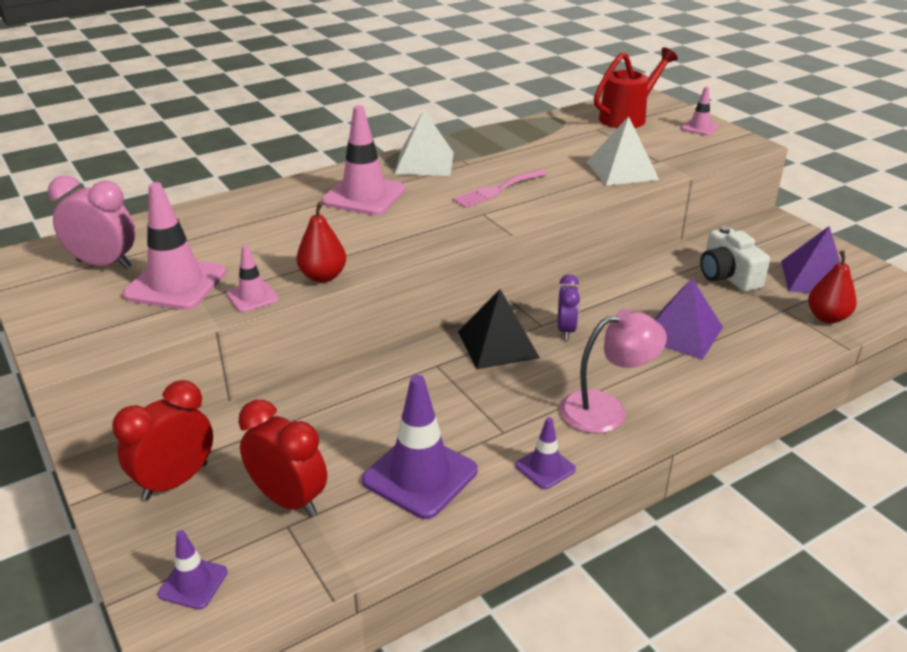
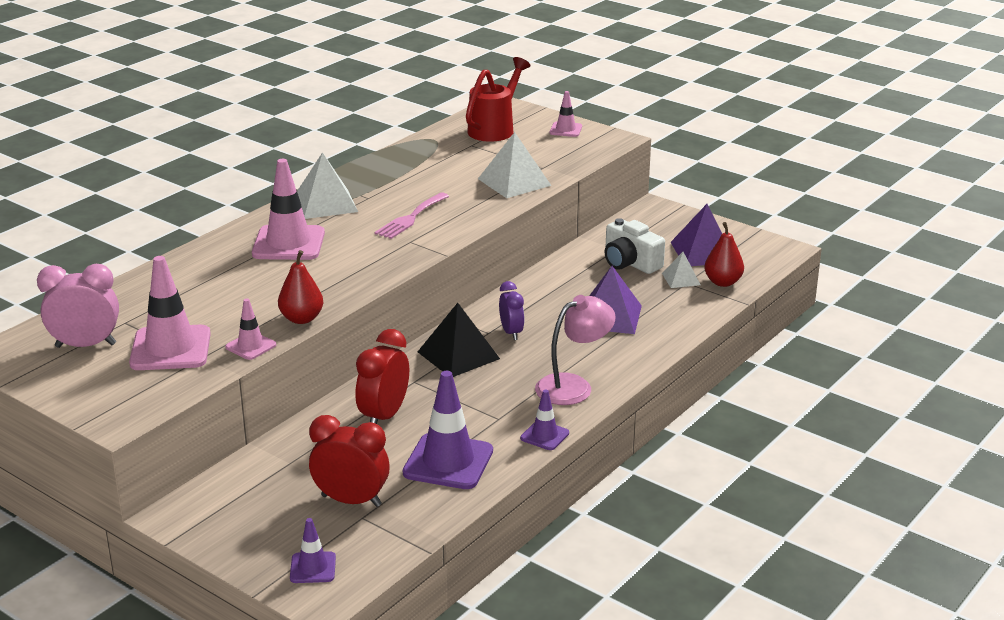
camera: 20 degrees left, 5 degrees down
(175, 481) = (245, 509): red clock -> red clock (384, 416)
(779, 304) = (681, 279): none -> white pyramid

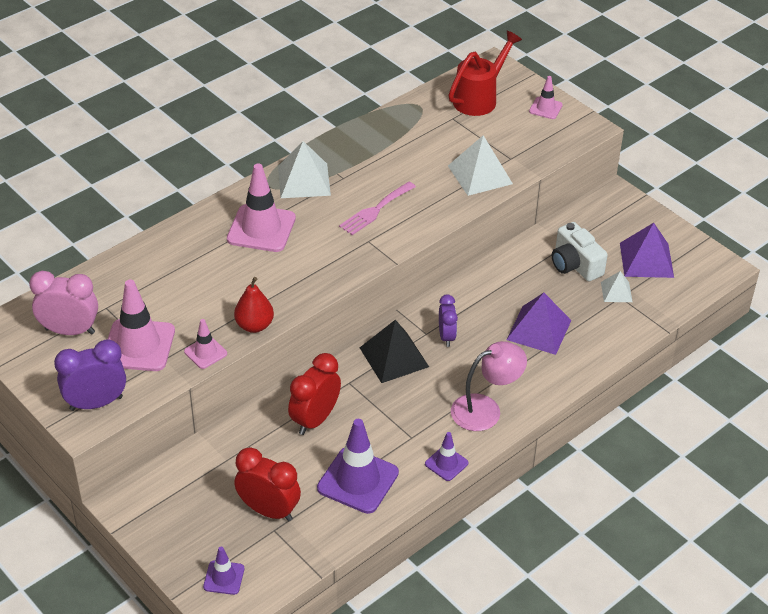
camera: 10 degrees right, 15 degrees up
(130, 401) = (96, 403): none -> purple clock
(723, 282) = (654, 301): red pear -> none

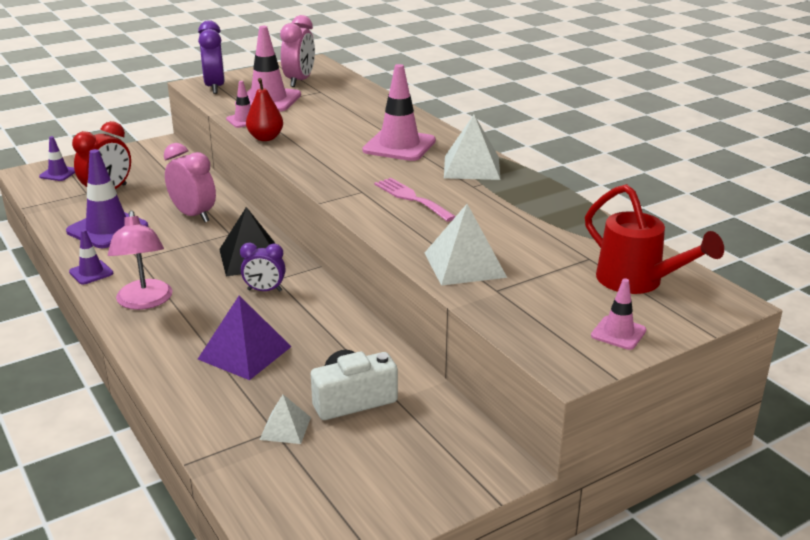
camera: 100 degrees right, 15 degrees down
(315, 419) = (194, 215): red clock -> pink clock
(646, 260) = (342, 471): purple pyramid -> none

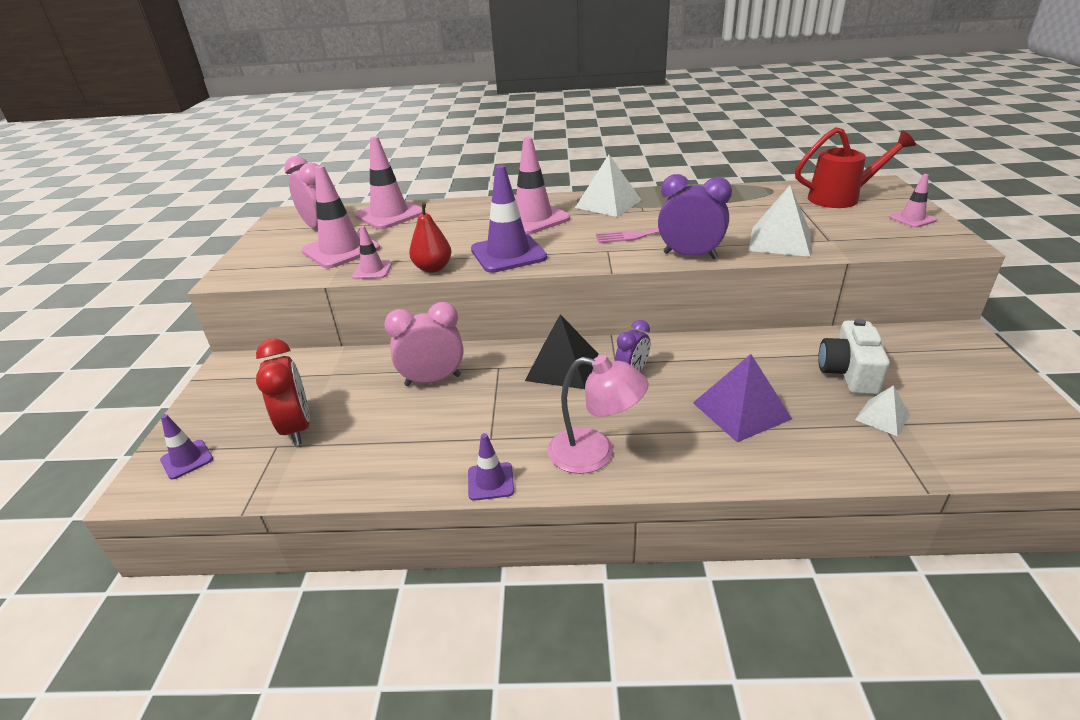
camera: 55 degrees left, 5 degrees up
(107, 229) = (394, 447): purple traffic cone -> purple traffic cone (508, 254)
(215, 87) = (258, 269): purple clock -> purple clock (690, 255)
(349, 94) = (389, 214): none -> pink traffic cone

